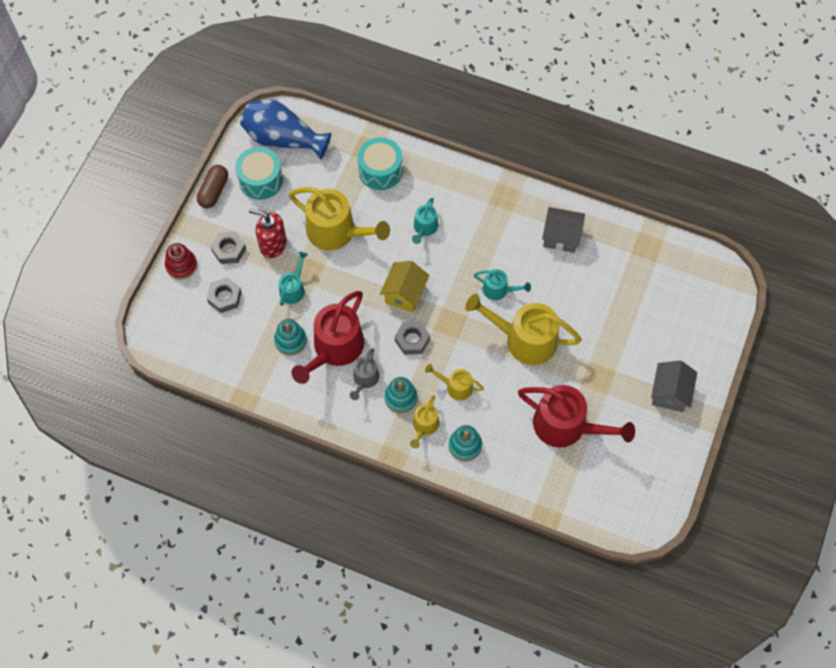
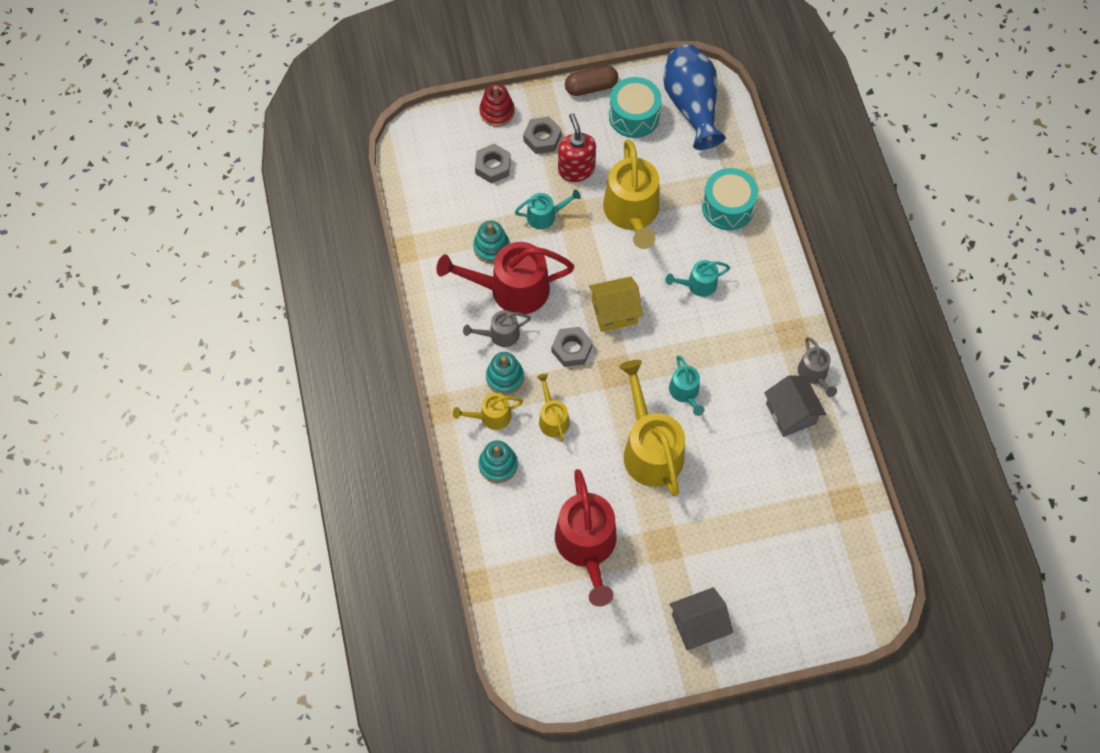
camera: 55 degrees right, 0 degrees up
(543, 204) = (814, 374): none -> grey watering can

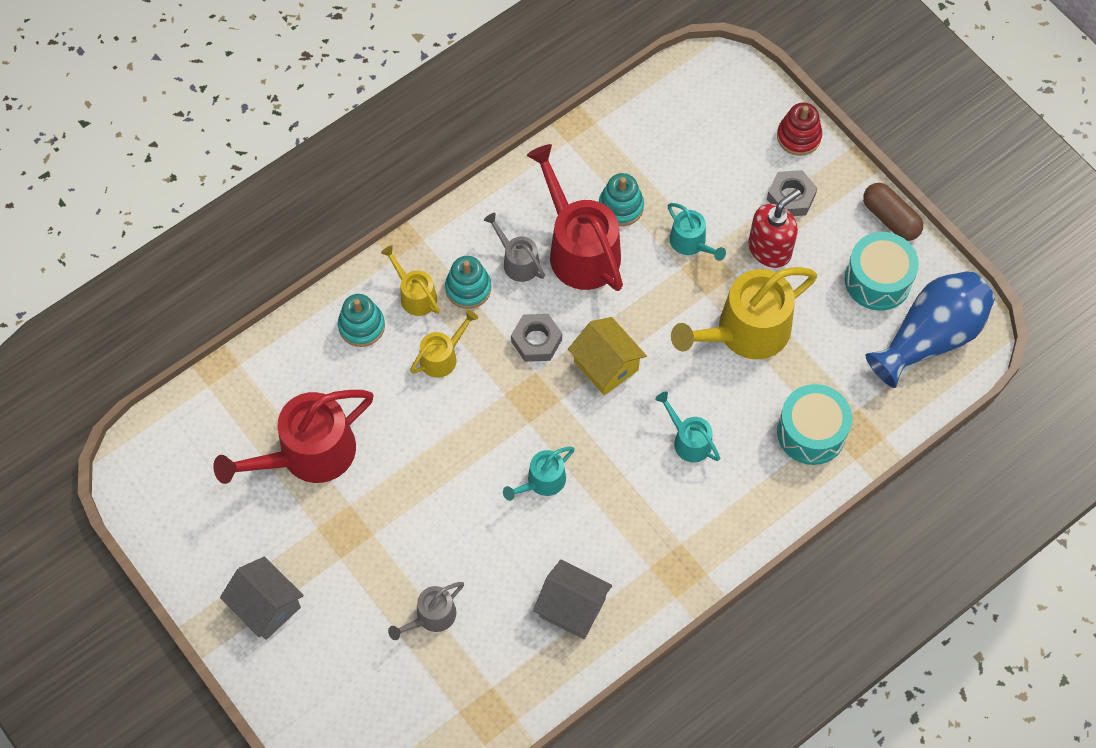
camera: 65 degrees right, 0 degrees up
(493, 166) = (725, 163): grey nut -> none
(650, 449) = (453, 472): yellow watering can -> none
(790, 413) = (572, 608): grey house -> grey house turned 75 degrees clockwise
(814, 374) = (637, 615): grey watering can -> grey watering can (431, 616)

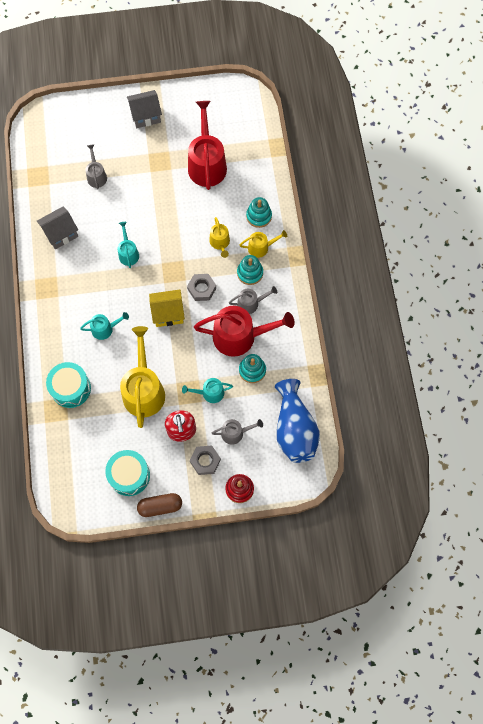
camera: 120 degrees right, 5 degrees up
(726, 181) = (235, 433): none -> grey watering can
(930, 337) = (81, 481): blue vase -> blue vase (294, 429)

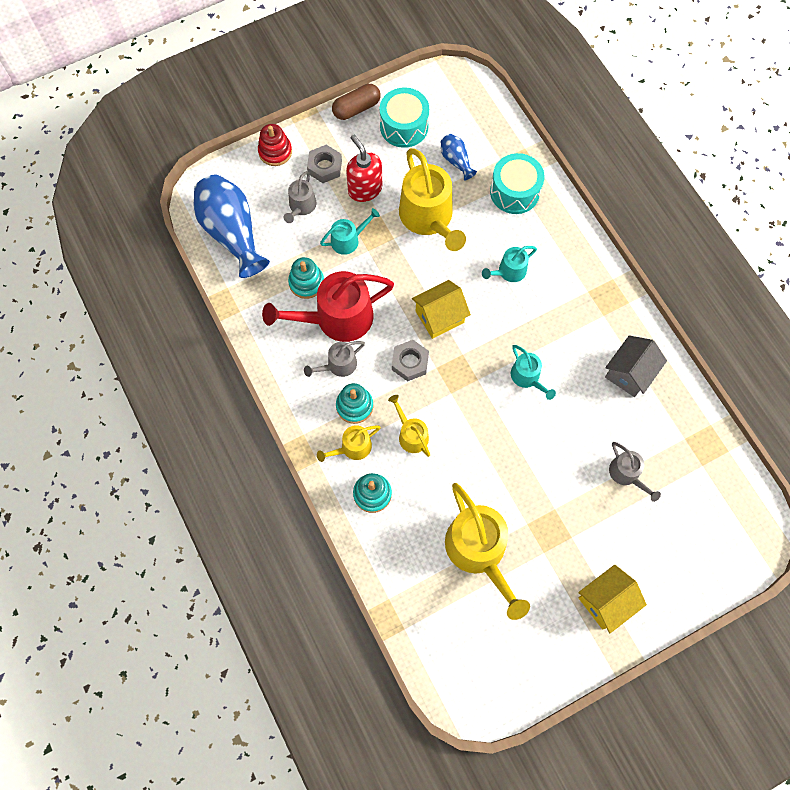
camera: 160 degrees right, 0 degrees up
(102, 430) = (456, 161): none -> blue vase
(145, 115) = (606, 601): grey house -> yellow house
(207, 164) = (479, 551): red watering can -> yellow watering can
(235, 433) = (301, 206): grey watering can -> grey watering can turned 45 degrees counterclockwise

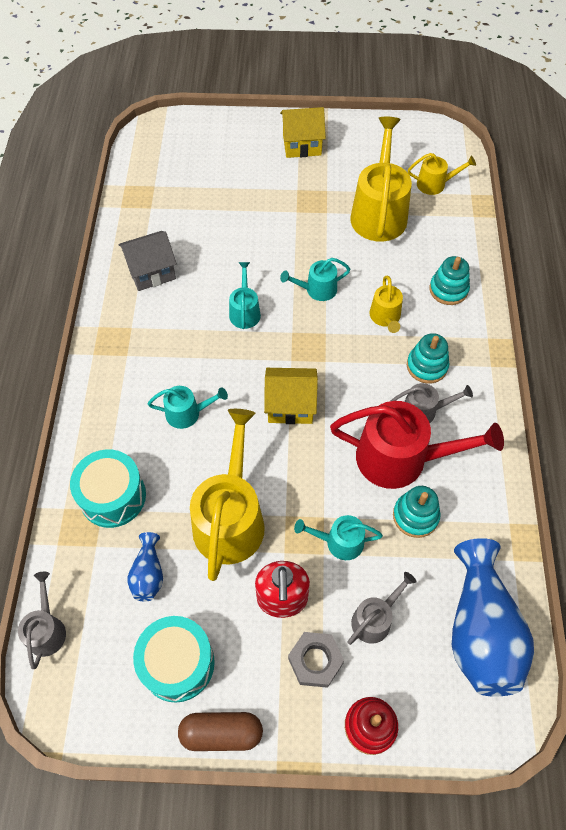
camera: 150 degrees left, 10 degrees down
(352, 447) = (448, 333): yellow watering can -> yellow watering can (435, 184)
(410, 362) = (348, 378): grey nut -> none
(483, 431) = (317, 289): none -> turquoise watering can
(626, 474) = (219, 207): grey watering can -> grey watering can (47, 630)

